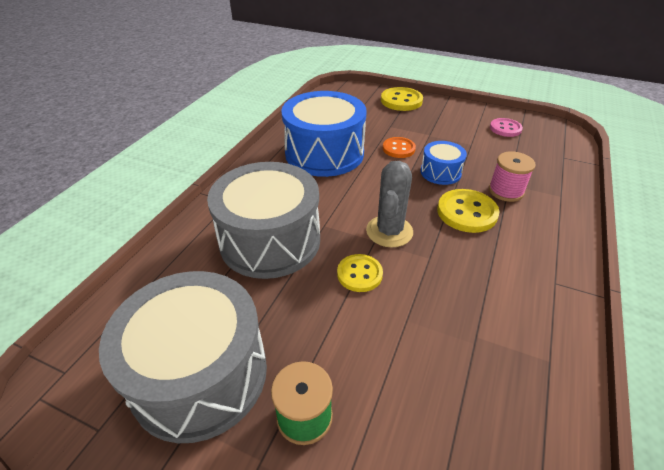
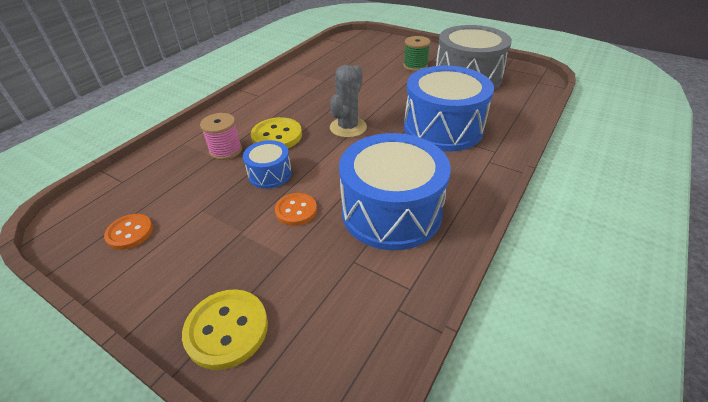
camera: 170 degrees left, 0 degrees up
(270, 240) = (443, 128): grey drum -> blue drum
(359, 274) = (378, 106): yellow button -> none
(505, 129) = (130, 232): pink button -> orange button

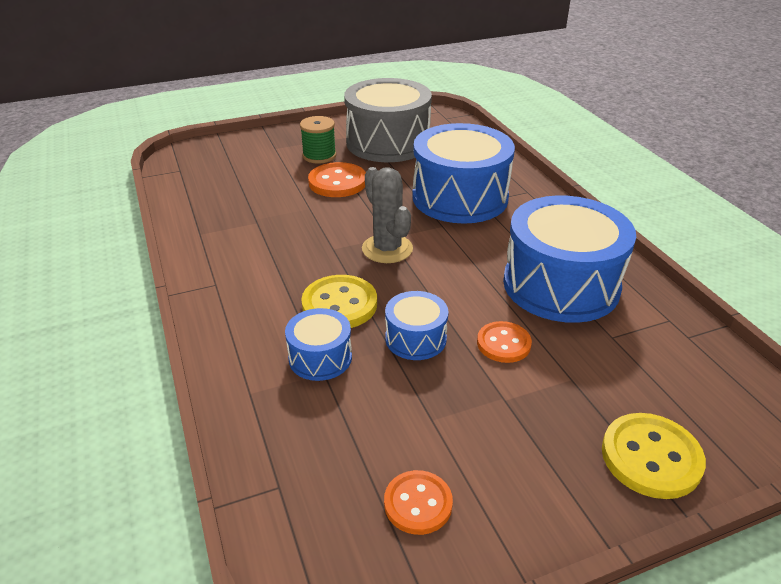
camera: 55 degrees left, 5 degrees down
(226, 150) = (320, 357): pink spool -> blue drum
(395, 83) = (337, 182): none -> orange button

